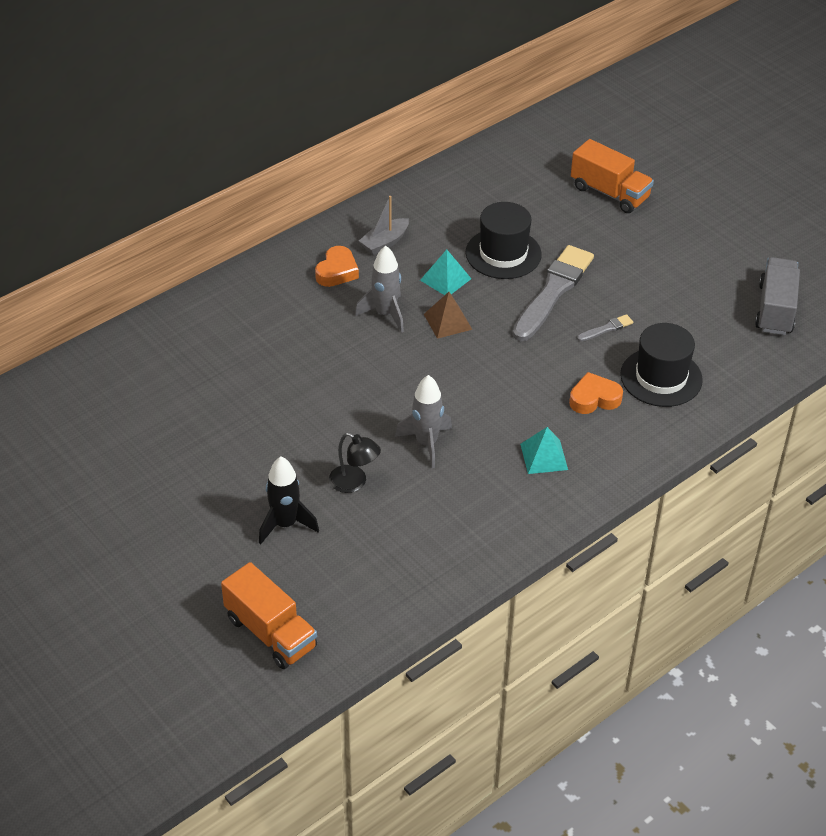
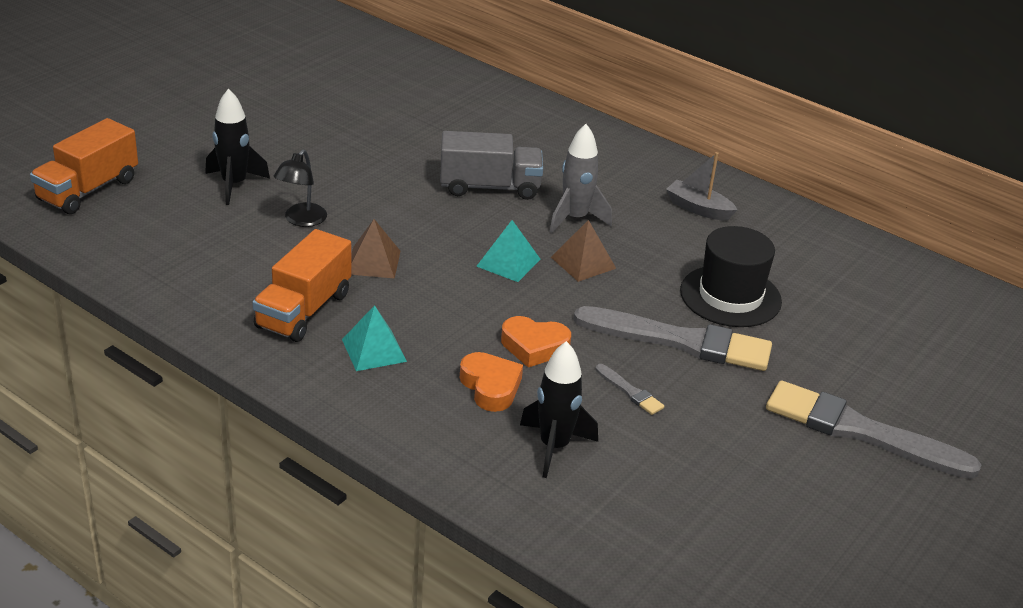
camera: 75 degrees right, 10 degrees down
(337, 271) = (630, 182): orange heart -> orange heart (534, 346)
(426, 443) = (373, 262): grey rocket -> brown pyramid
(445, 279) = (657, 256): turquoise pyramid -> turquoise pyramid (508, 262)
(609, 193) = (916, 382): orange truck -> orange truck (303, 310)
(657, 232) = (861, 432): none -> grey brush
(661, 377) = (554, 447): black hat -> black rocket
(775, 309) = (757, 567): grey truck -> grey truck (489, 187)

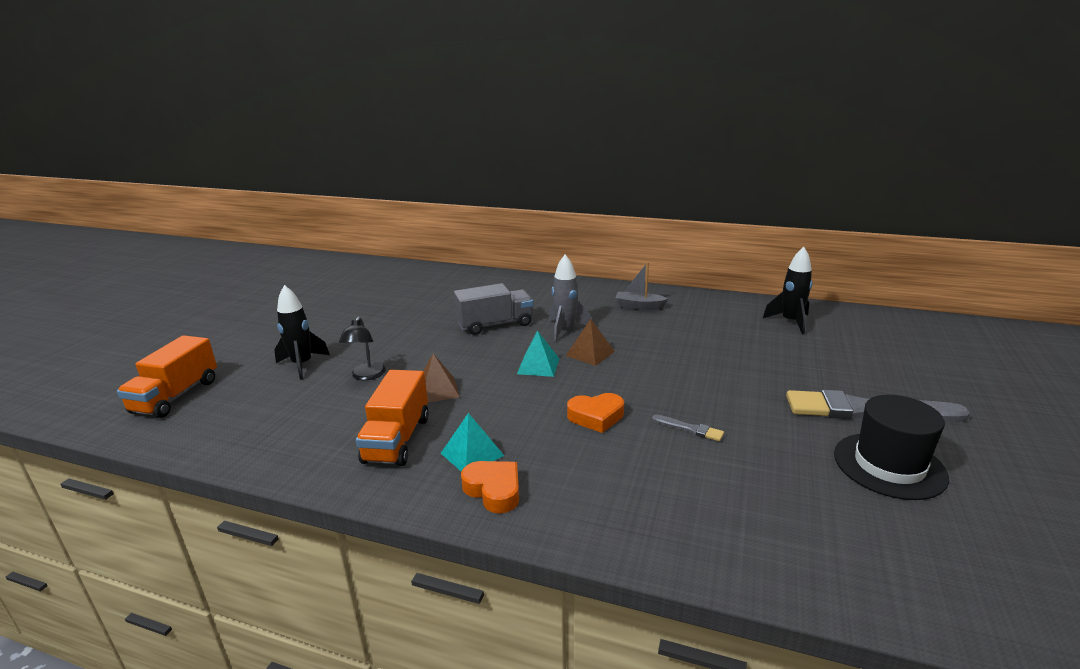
camera: 15 degrees left, 10 degrees down
(490, 387) = (584, 456): orange heart -> orange heart (494, 490)
(554, 447) = (667, 489): black rocket -> black rocket (790, 322)
(679, 341) = (694, 385): grey brush -> none
(730, 296) = (702, 349): black hat -> black hat (889, 465)

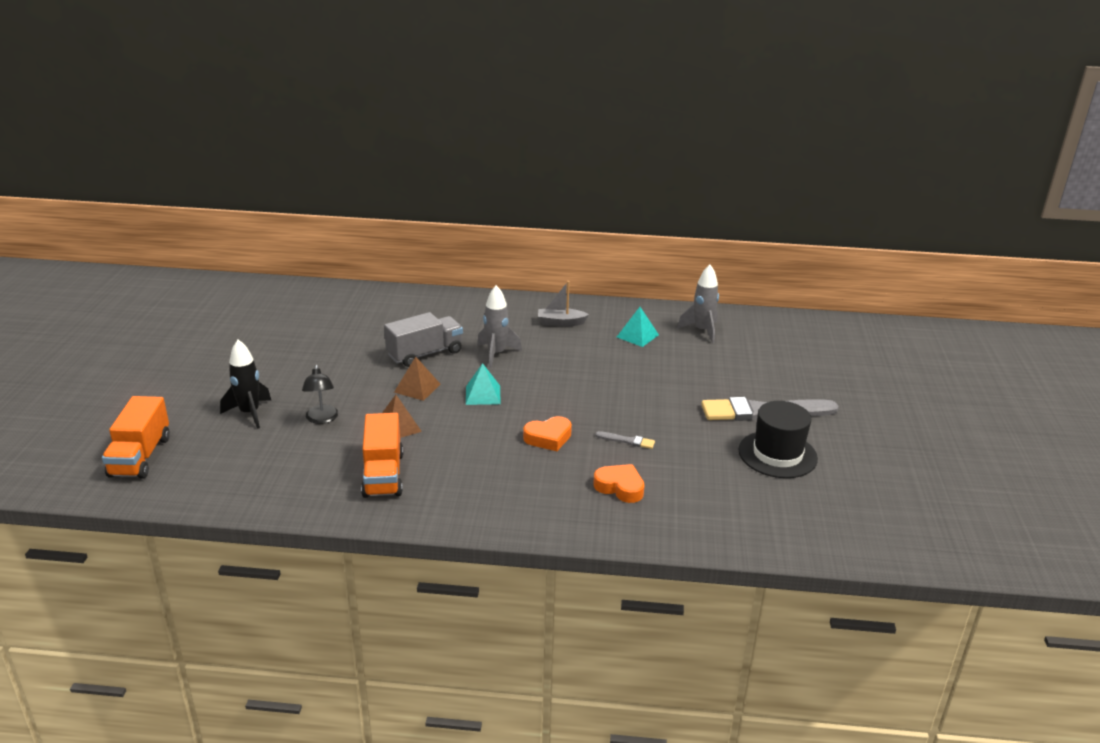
camera: 15 degrees left, 5 degrees up
(472, 454) = (454, 480): turquoise pyramid -> turquoise pyramid (637, 336)
(494, 490) = (483, 506): orange heart -> orange heart (620, 487)
(590, 353) = (527, 378): brown pyramid -> brown pyramid (417, 388)
(790, 322) = (702, 331): black rocket -> grey rocket

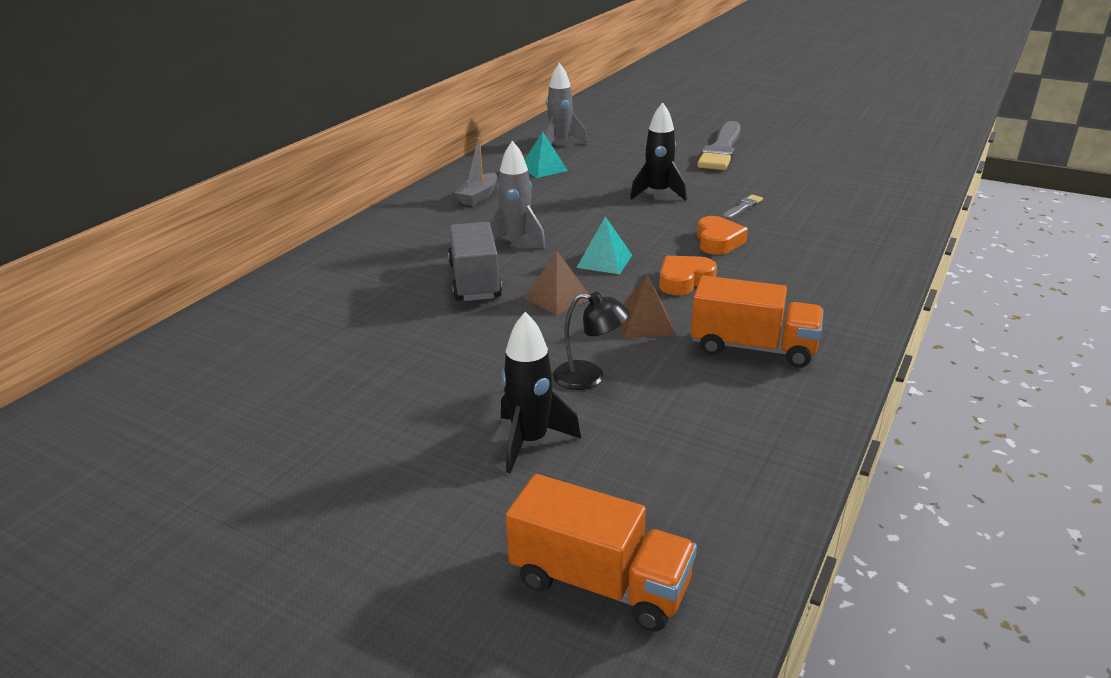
camera: 65 degrees left, 0 degrees up
(620, 487) = (824, 225): orange heart -> orange heart (684, 281)
(626, 395) = (658, 193): none -> black rocket
(777, 454) = (792, 158): black hat -> none

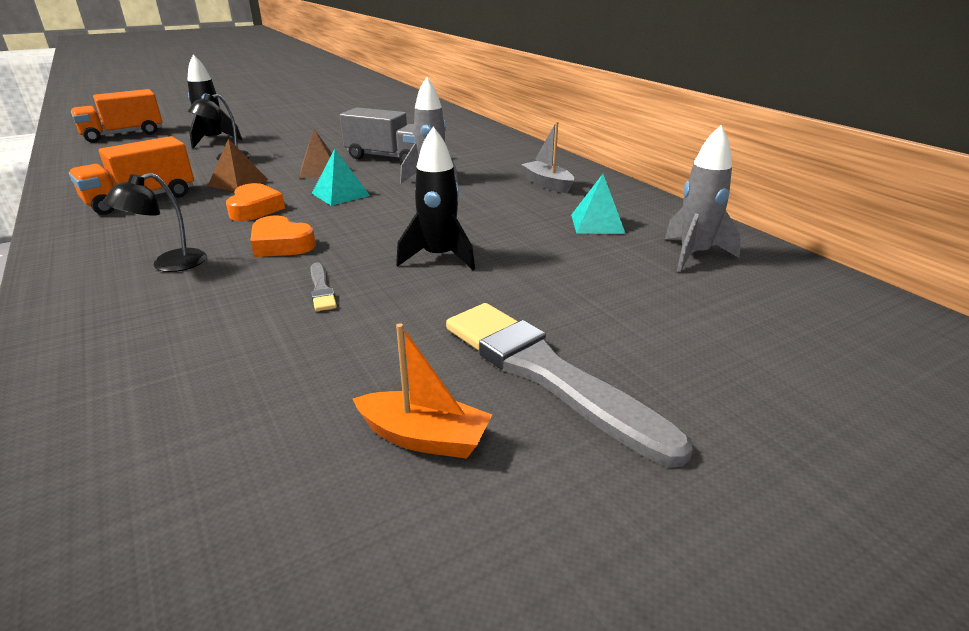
camera: 120 degrees right, 0 degrees up
(790, 157) = (424, 437): none -> orange boat
(801, 262) = (169, 264): none -> black lamp

